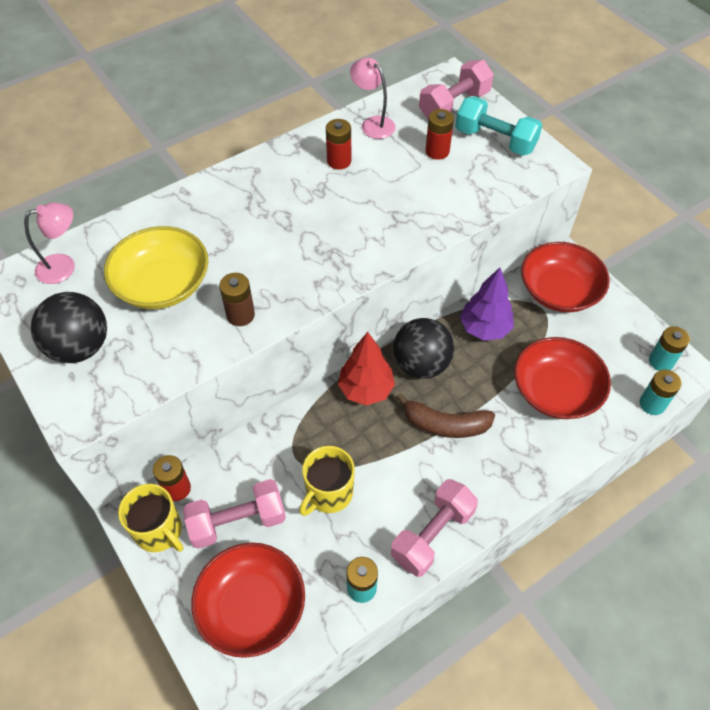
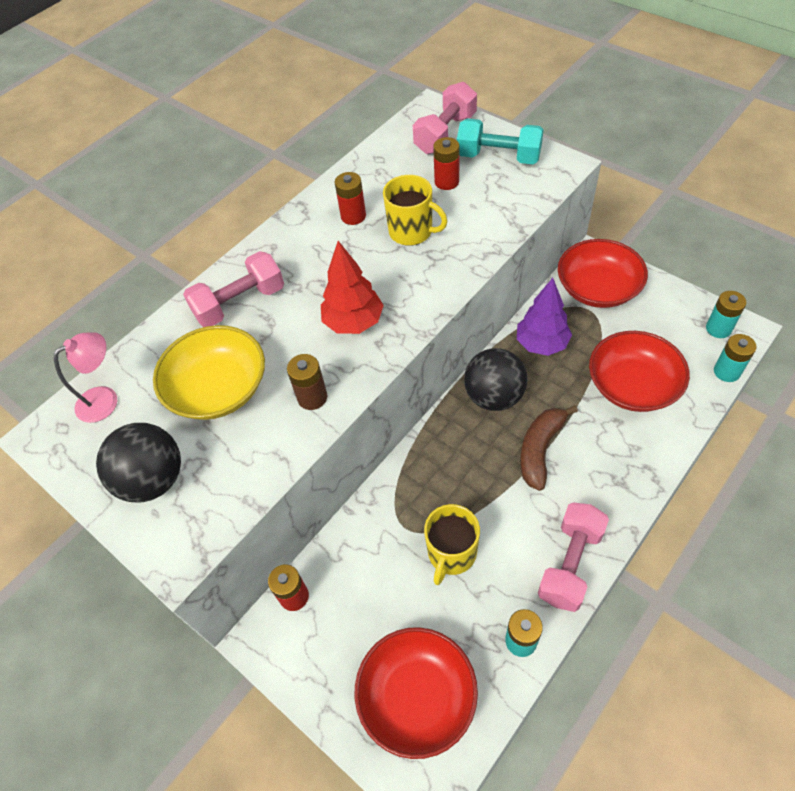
camera: 10 degrees left, 0 degrees up
(159, 531) = (291, 647): yellow mug -> yellow mug (412, 231)
(237, 521) = (369, 611): pink dumbbell -> pink dumbbell (240, 303)
(366, 390) = (449, 437): red tree -> red tree (353, 322)
(373, 124) = (373, 171): pink lamp -> none
(445, 425) = (540, 449): brown banana -> brown banana turned 120 degrees clockwise

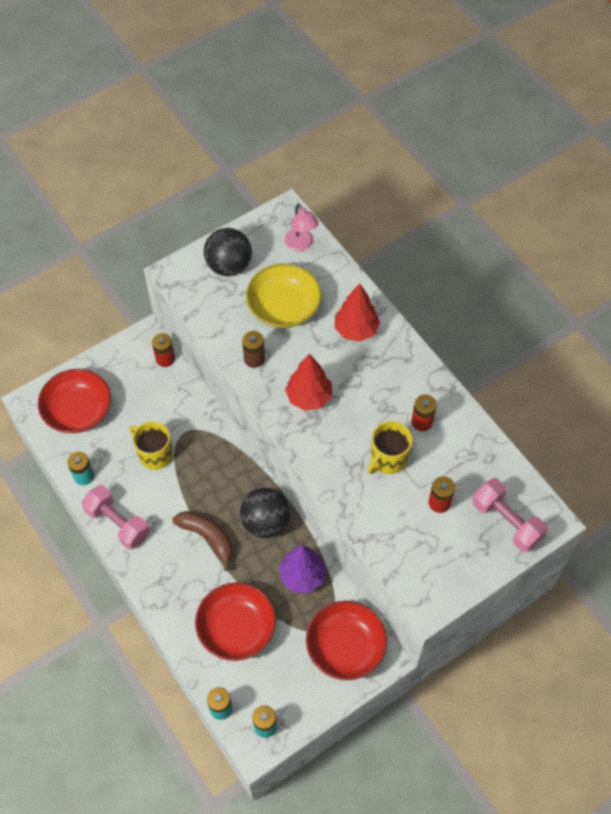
camera: 100 degrees right, 5 degrees up
(240, 303) = (356, 329): pink dumbbell -> red tree
(498, 157) = (458, 555): turquoise dumbbell -> none

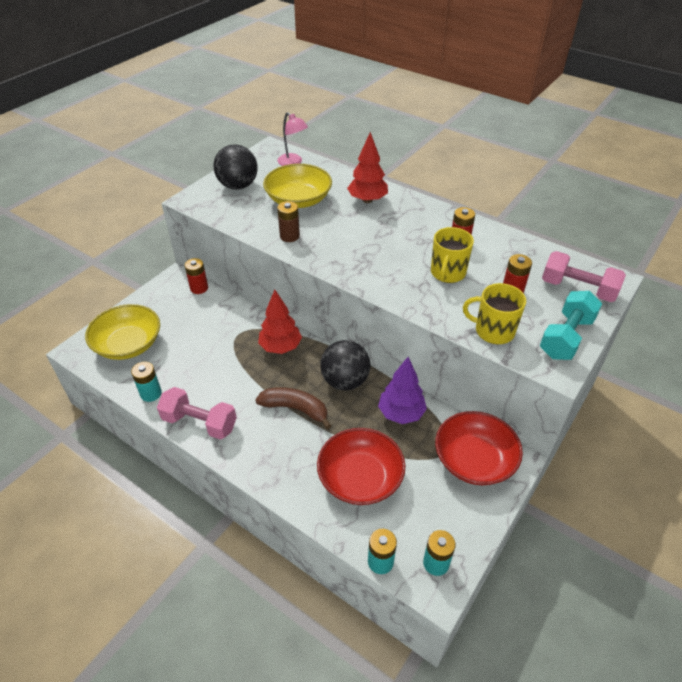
camera: 20 degrees left, 15 degrees down
(78, 410) = (128, 344): red bowl -> yellow bowl
(155, 454) = (216, 358): yellow mug -> yellow mug (493, 331)
(309, 397) = (352, 249): red tree -> red tree (280, 347)
(458, 574) = (566, 337): none -> turquoise dumbbell

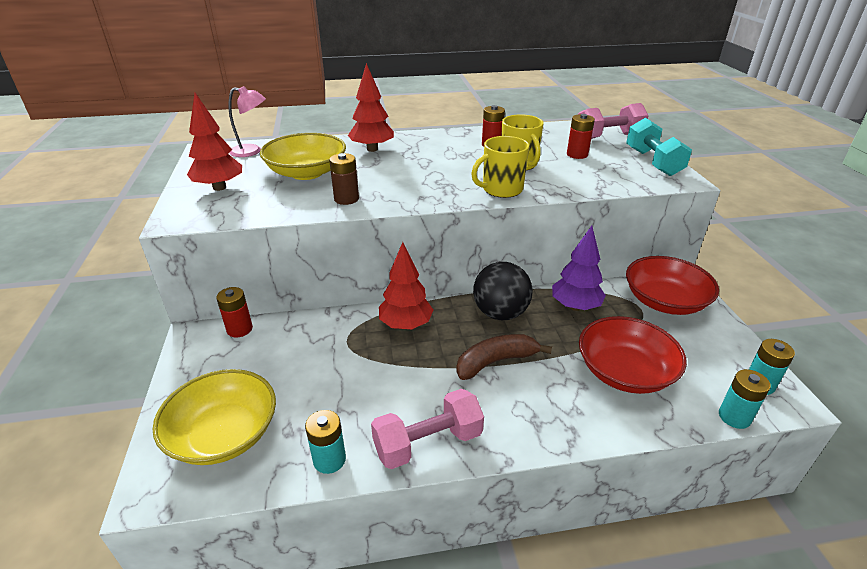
camera: 45 degrees left, 10 degrees down
(238, 186) = (219, 187): black ball -> red tree
(493, 331) = (611, 180): yellow mug -> yellow mug (501, 189)

